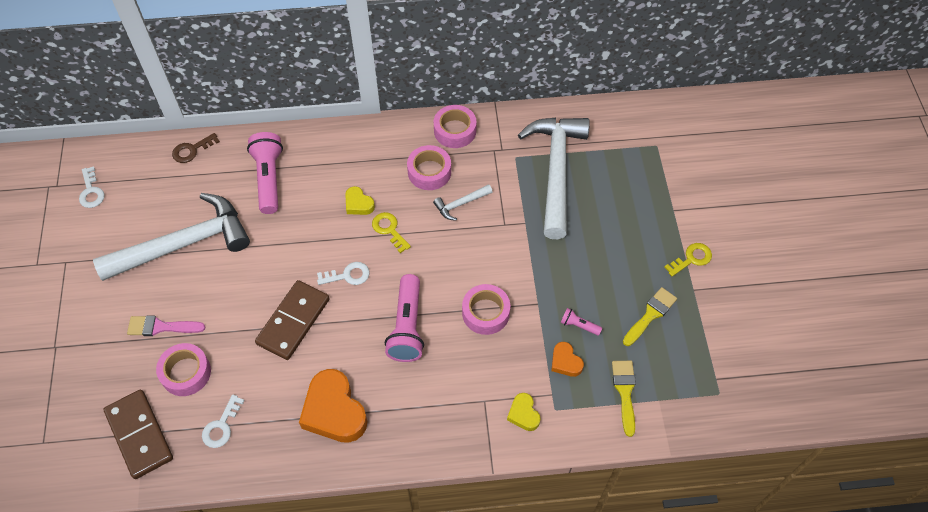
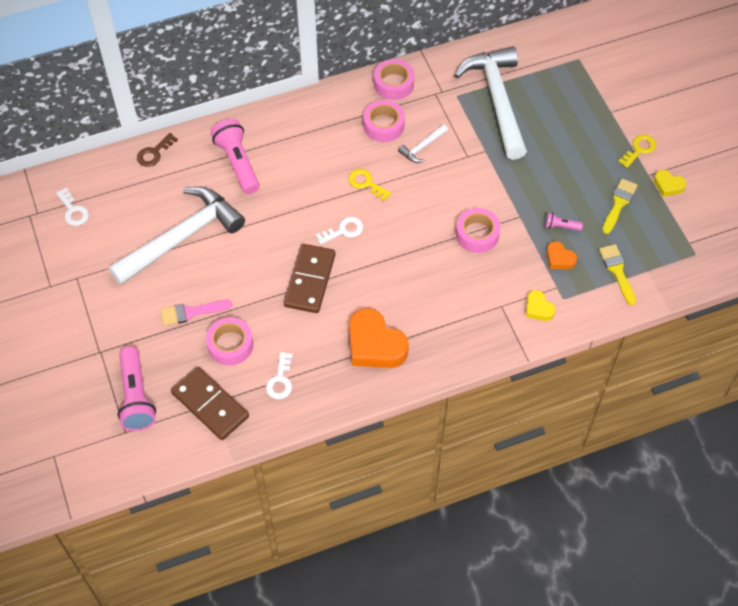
camera: 15 degrees left, 0 degrees up
(358, 204) = (329, 167): yellow heart -> yellow heart (668, 185)
(407, 326) = (413, 261): pink flashlight -> pink flashlight (136, 397)

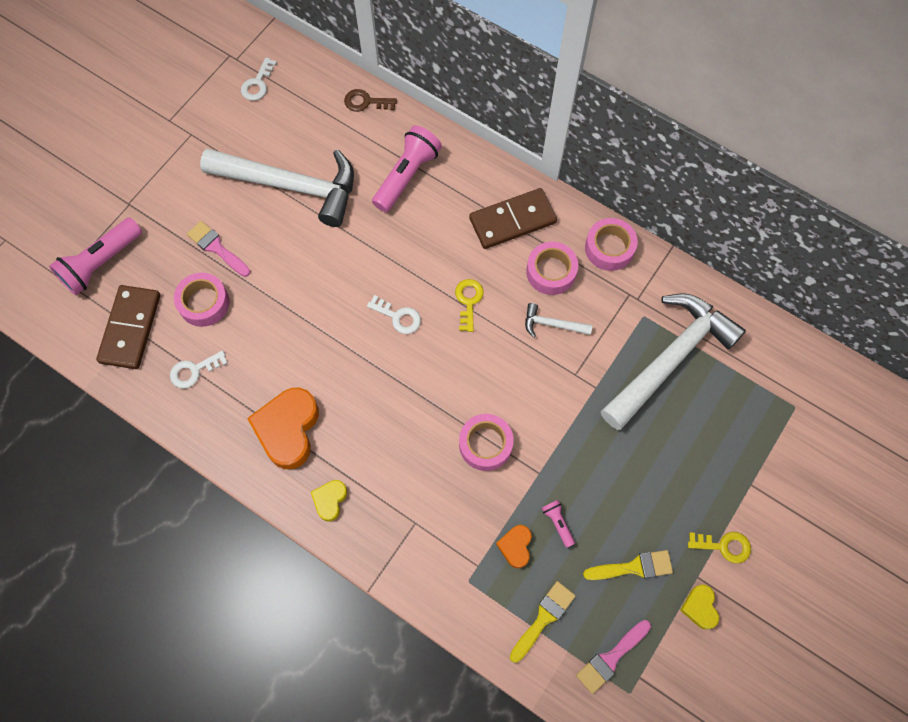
camera: 55 degrees right, 10 degrees up
(310, 280) = (320, 324): brown domino -> brown domino (512, 221)
(538, 308) = (438, 562): yellow heart -> yellow heart (330, 500)
(667, 250) = (611, 658): none -> pink brush

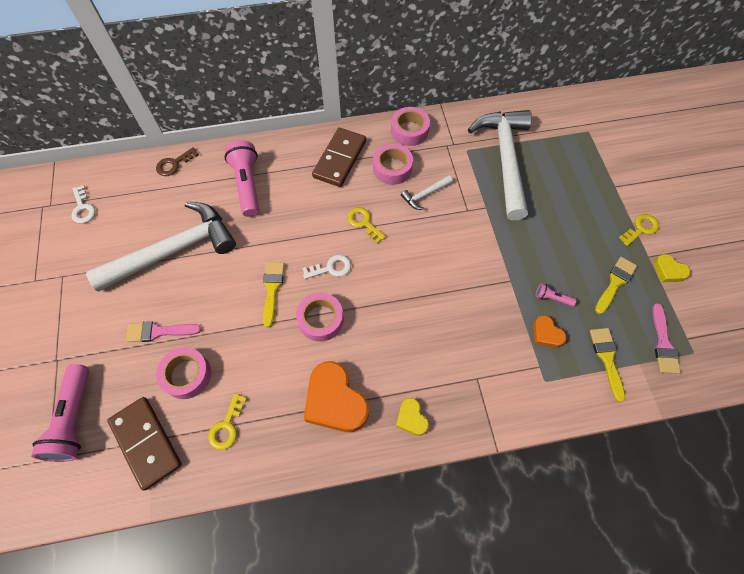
camera: 45 degrees left, 5 degrees down
(194, 371) = (227, 426): white key -> yellow key
(333, 291) = (272, 289): none -> yellow brush
(485, 444) = (464, 293): pink tape -> pink tape (321, 319)

